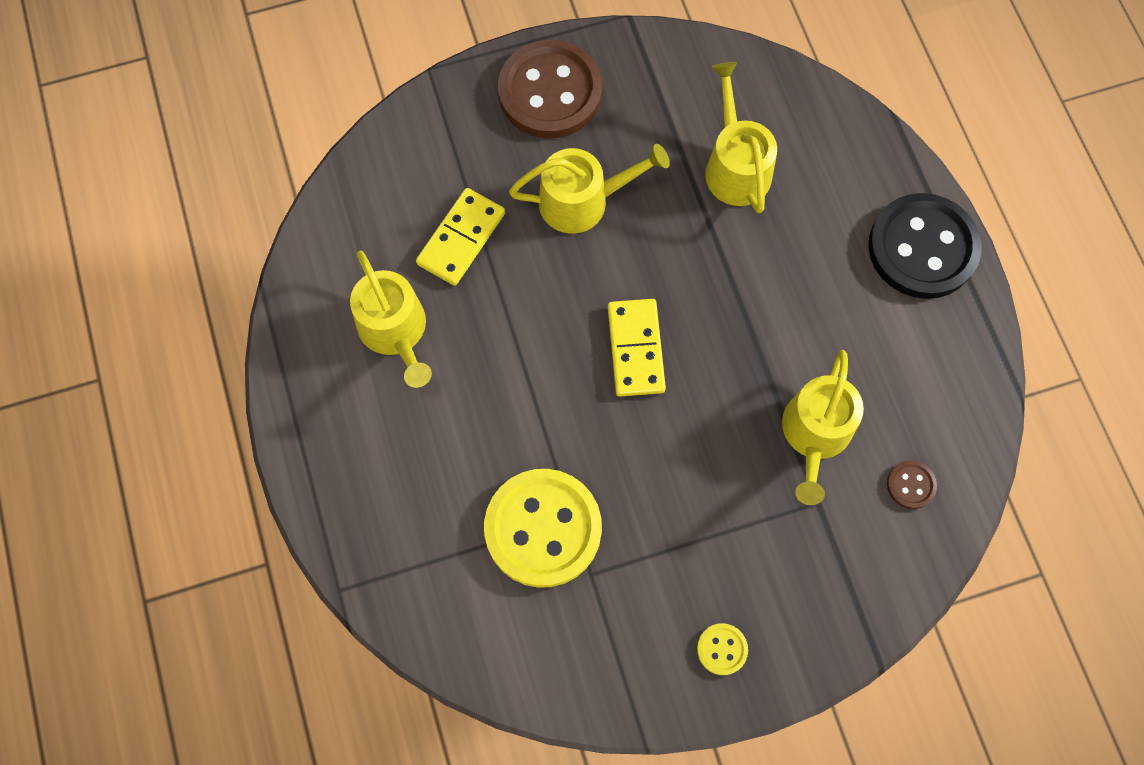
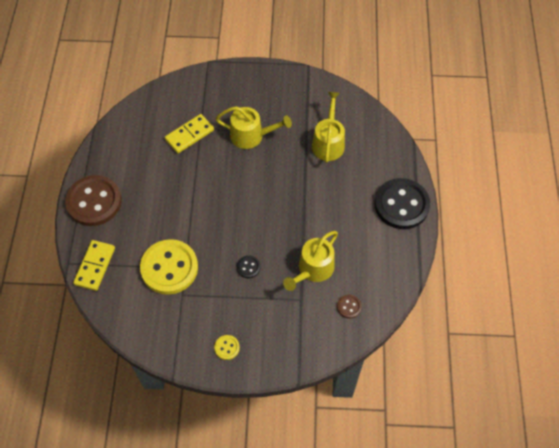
camera: 20 degrees right, 10 degrees down
(395, 331) = (143, 164): yellow watering can -> none
(550, 92) = (257, 86): brown button -> brown button (94, 202)
(635, 349) = (246, 205): yellow domino -> yellow domino (95, 266)
(693, 473) = (248, 267): none -> black button

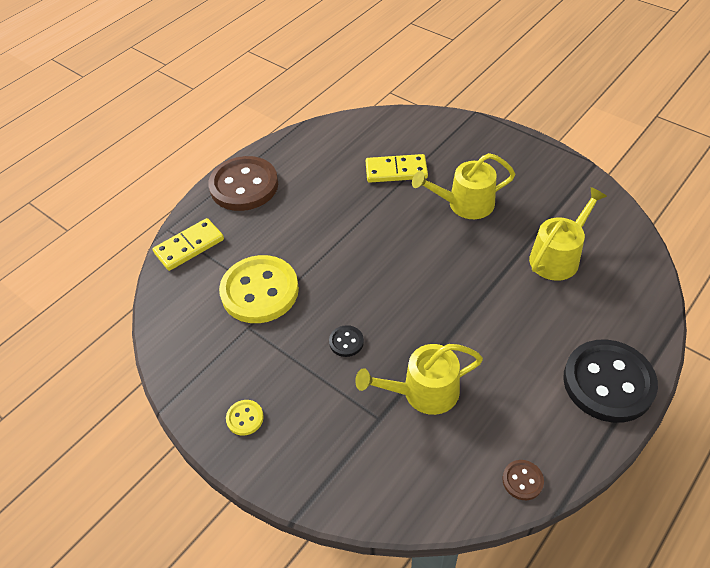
camera: 40 degrees right, 10 degrees down
(251, 136) = (465, 204): yellow watering can -> yellow watering can turned 120 degrees clockwise
(349, 307) = (435, 468): brown button -> brown button (522, 480)

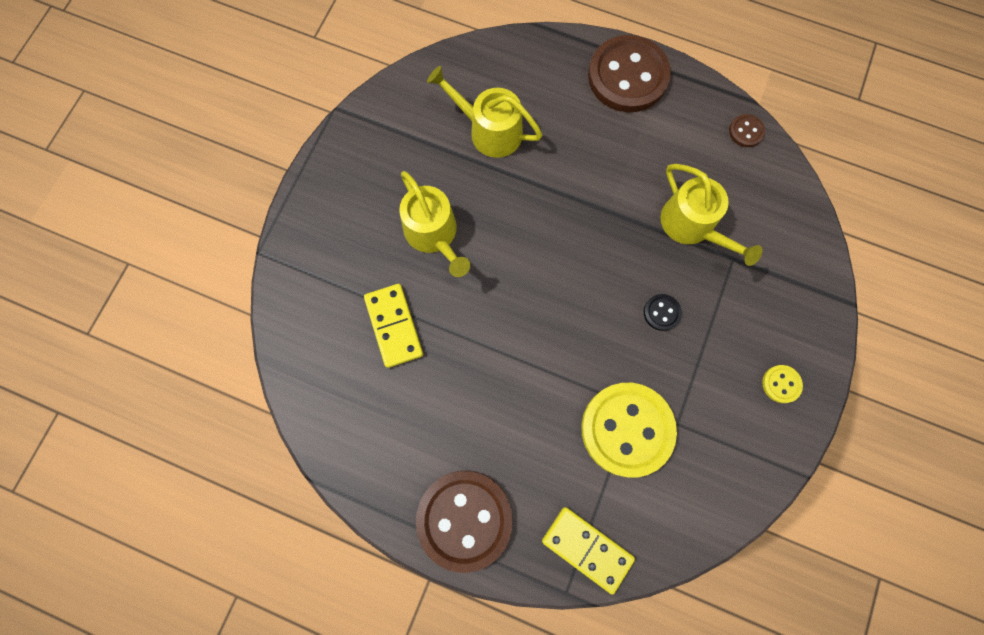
camera: 110 degrees left, 25 degrees up
(608, 382) = (627, 76): black button -> brown button

